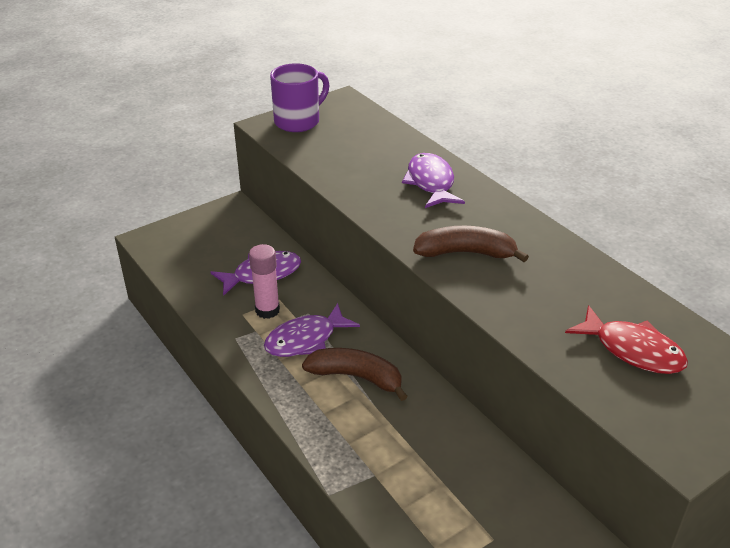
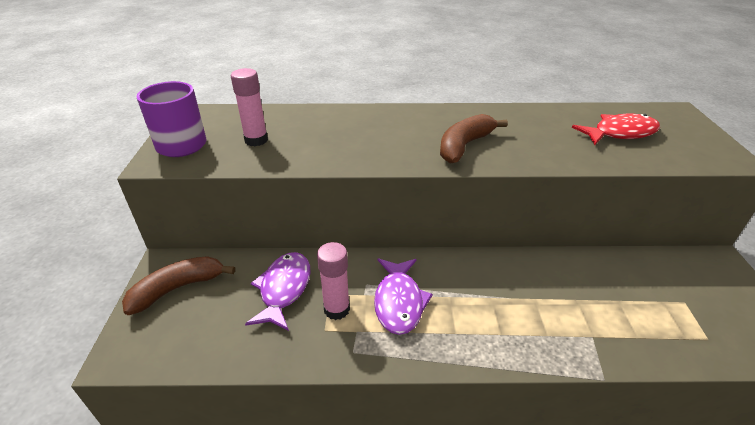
camera: 55 degrees left, 0 degrees up
(342, 147) = (256, 140): none -> pink glue stick
(356, 377) = (470, 292): brown banana -> brown banana (177, 288)
(431, 183) = (360, 124): purple fish -> none

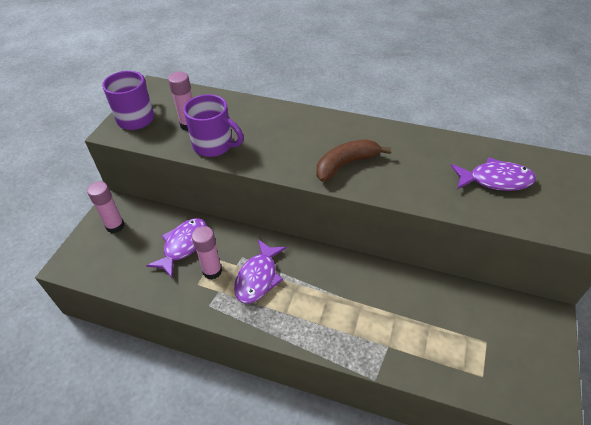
camera: 20 degrees right, 10 degrees up
(177, 288) = (115, 226): brown banana -> pink glue stick
(300, 154) = (214, 145): none -> purple mug
(620, 133) = (495, 180): red fish -> purple fish

